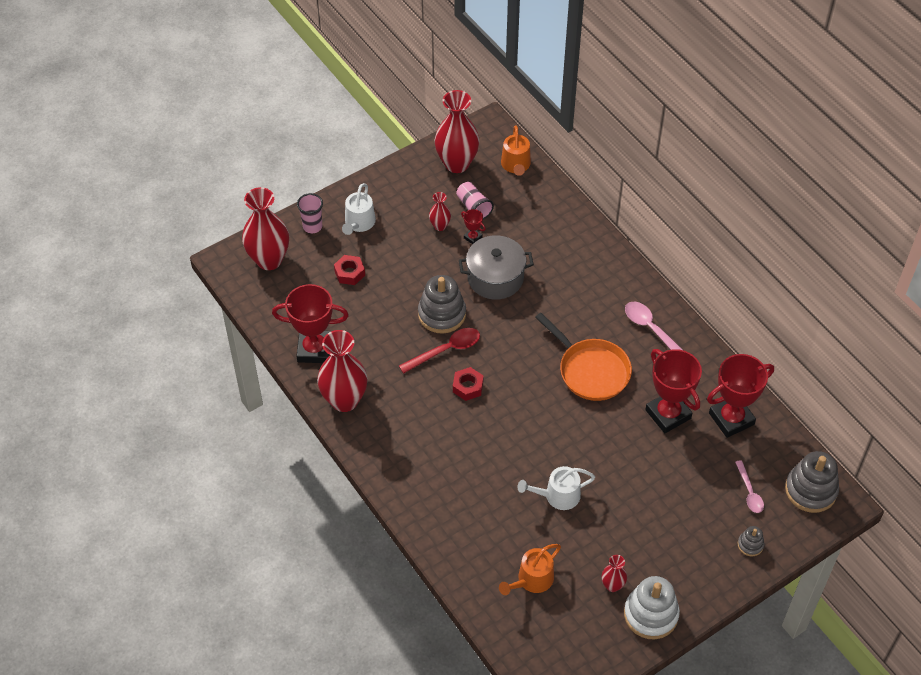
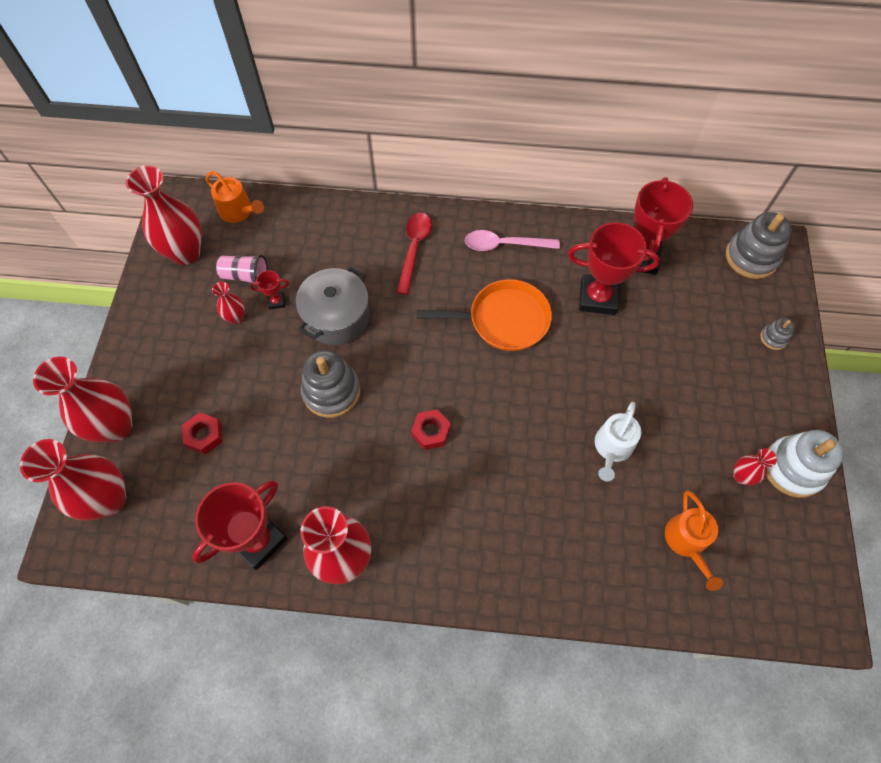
camera: 50 degrees left, 10 degrees up
(312, 226) = (116, 427): pink cup -> red vase
(359, 223) = (158, 382): white watering can -> none
(446, 350) = (374, 419): red spoon -> red spoon (414, 249)
(749, 492) = (721, 299): pink spoon -> none

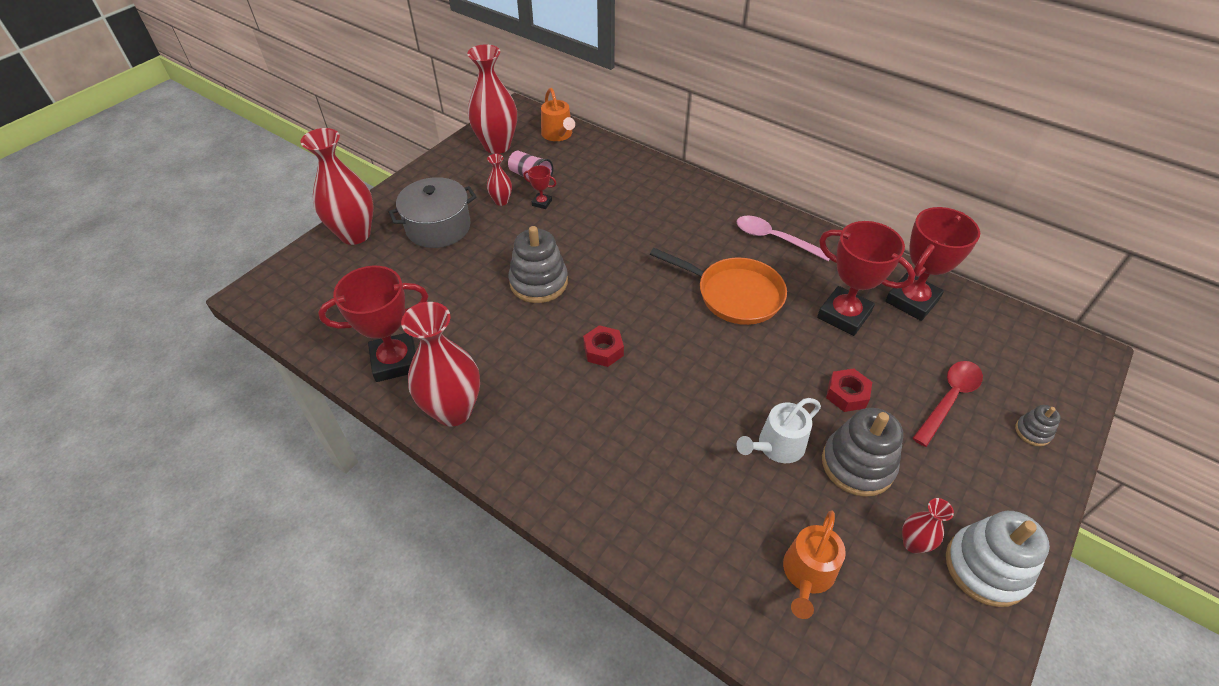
camera: 30 degrees right, 15 degrees down
(109, 500) = (310, 279): red vase -> none
(204, 435) = (414, 269): red nut -> red nut (846, 394)
(337, 317) = (583, 233): grey pot -> grey pot (438, 227)
(414, 249) = (687, 211): red spoon -> red spoon (949, 399)
(751, 257) = (1046, 349): grey stacking toy -> grey stacking toy (857, 464)

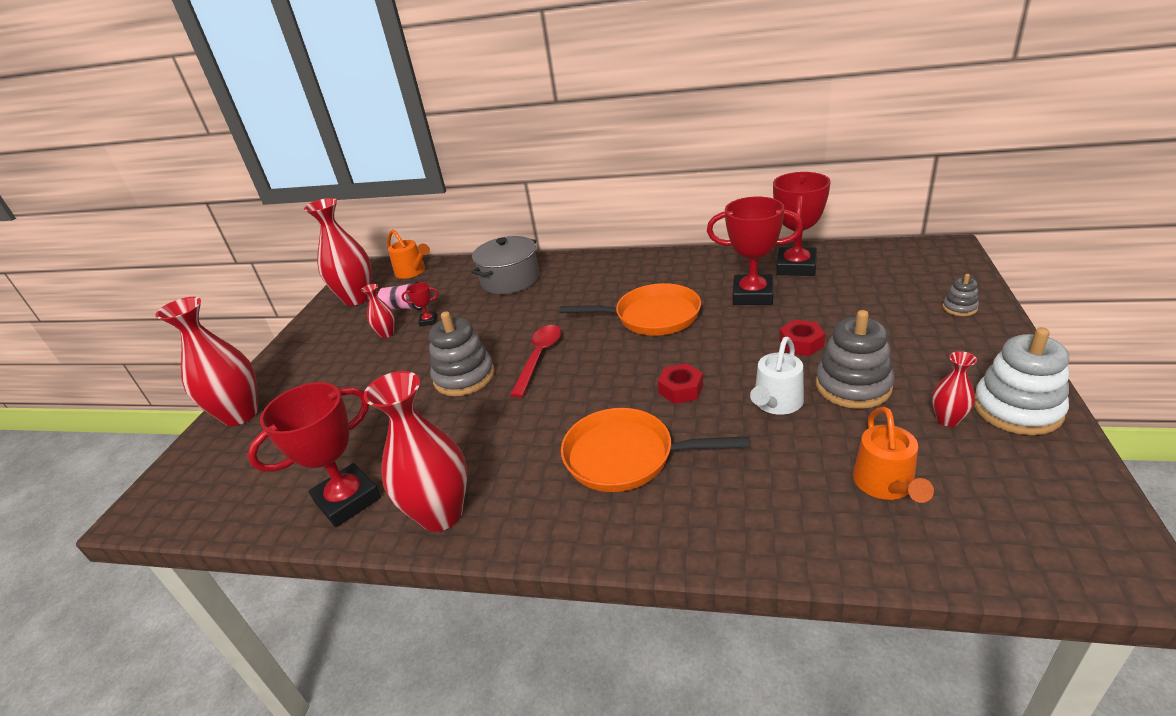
camera: 20 degrees left, 15 degrees down
(438, 227) = (332, 375): grey pot -> grey pot (510, 280)
(603, 350) = (564, 401): red nut -> red nut (681, 389)
(619, 433) = (626, 457): none -> orange pan
(775, 239) = (656, 270): pink spoon -> none
(949, 399) = (881, 314): red spoon -> red spoon (539, 358)

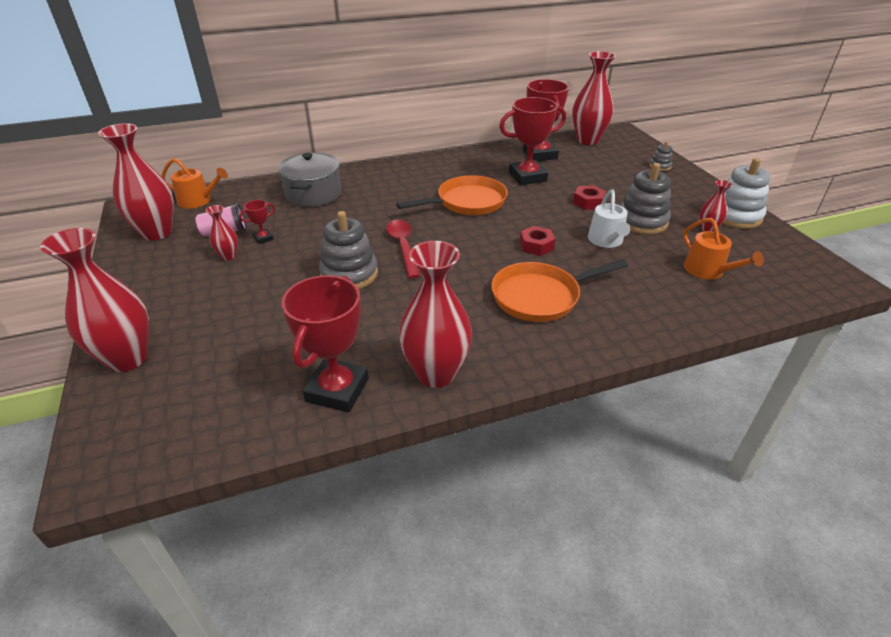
camera: 35 degrees left, 5 degrees up
(882, 254) = (587, 140): none -> red vase

